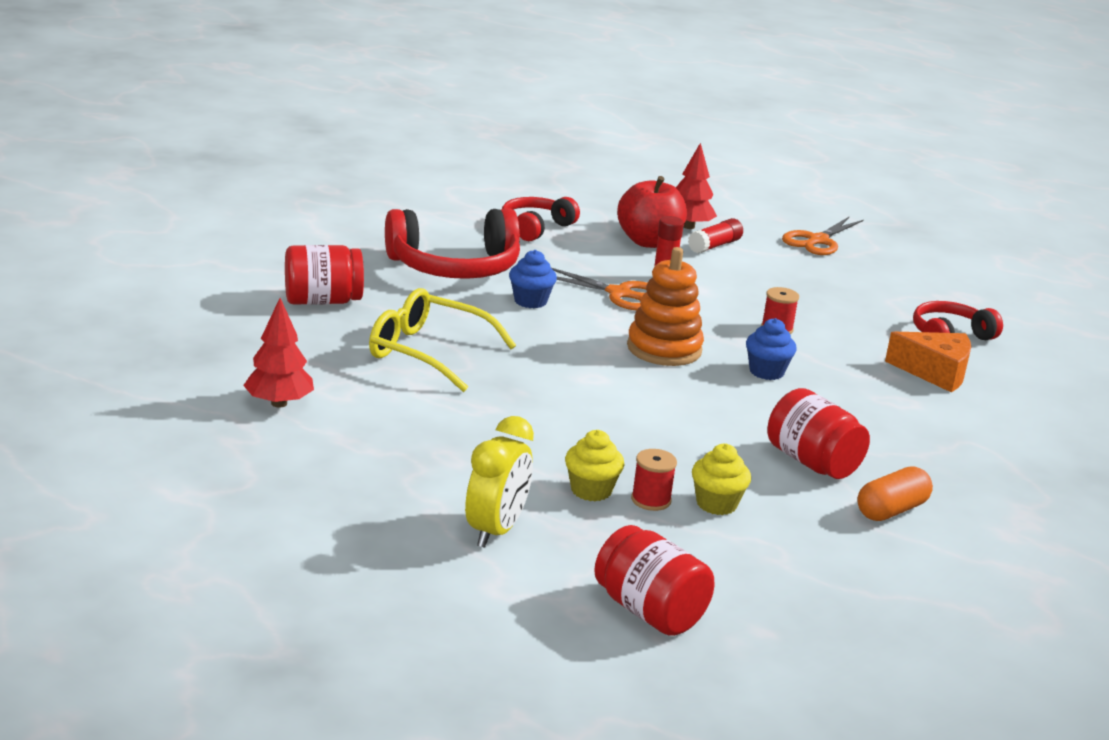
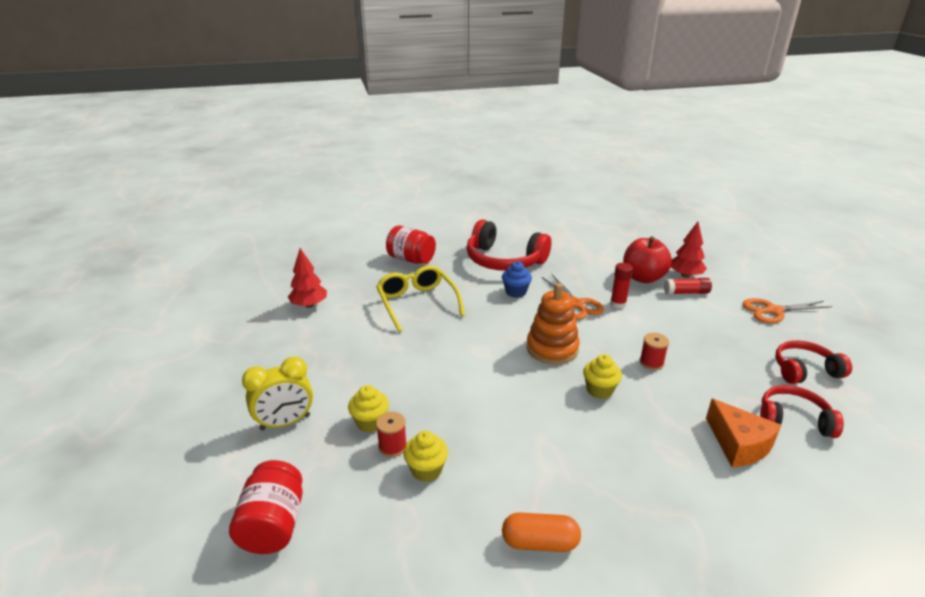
camera: 45 degrees right, 5 degrees up
(535, 227) = (583, 251): red headphones -> red headphones (804, 370)
(766, 372) = (599, 390): blue cupcake -> yellow cupcake
(812, 462) = (535, 472): red jar -> none

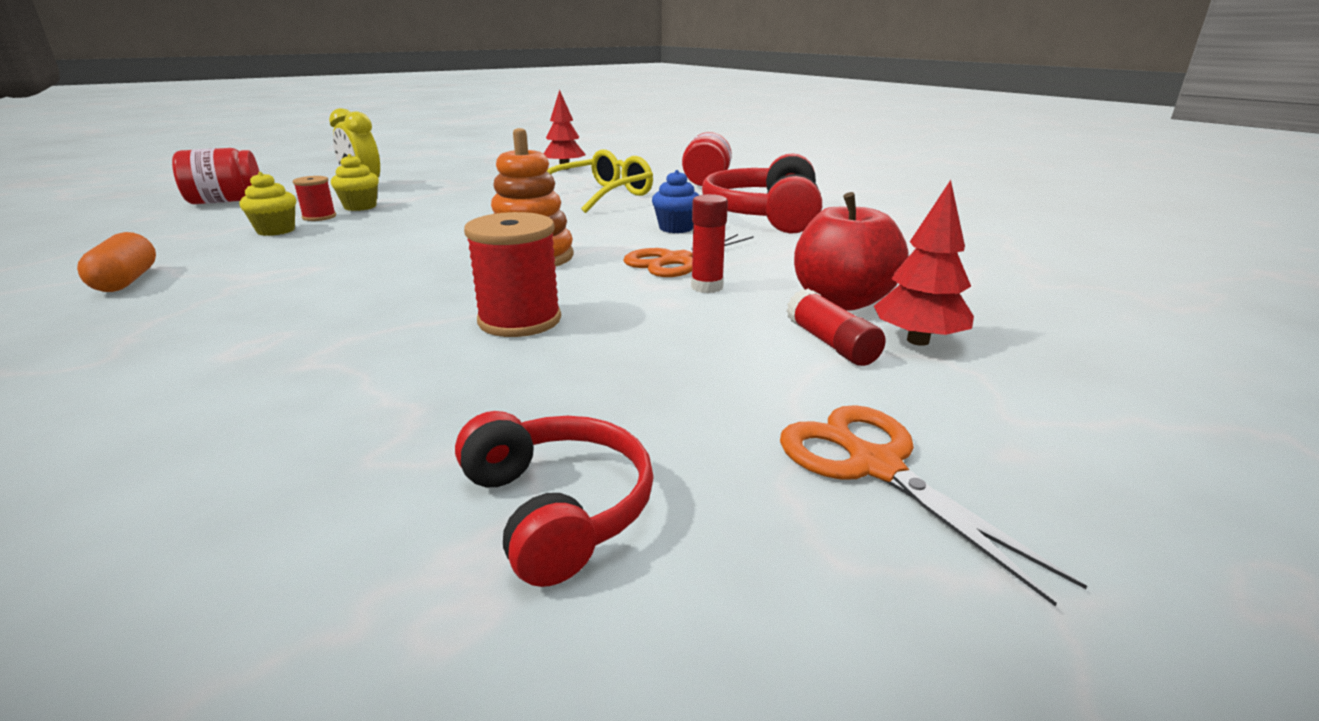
camera: 70 degrees right, 5 degrees down
(599, 390) = (427, 289): yellow cupcake -> none
(651, 362) = (519, 320): red spool -> red spool, size x1.73
(738, 444) = (257, 402): orange cheese -> none
(793, 419) = (327, 475): red headphones -> none

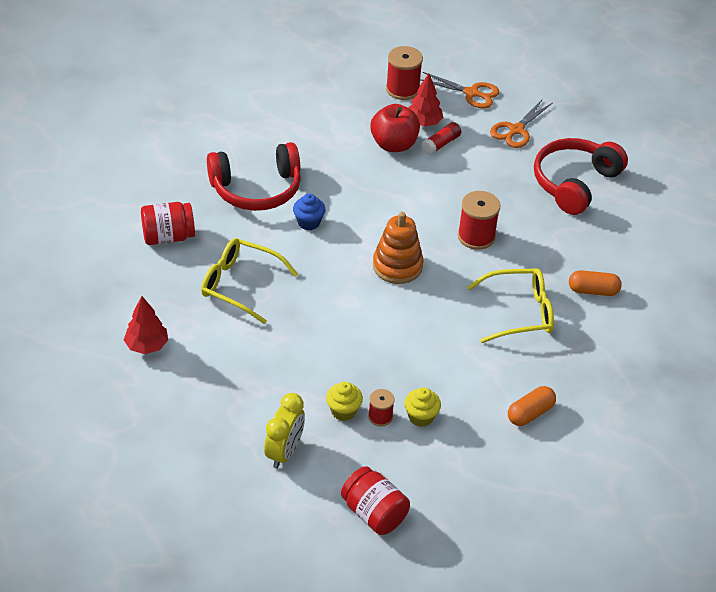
camera: 115 degrees left, 20 degrees up
(185, 405) = (593, 290): none -> orange capsule
(295, 315) = (519, 312): none -> yellow glasses
(558, 508) = (574, 183): red headphones -> red headphones, size x1.67
(675, 261) = (370, 208): orange scissors -> orange scissors (471, 93)
(707, 287) = (402, 188): red glue stick -> none
(1057, 342) = (402, 89): none -> red spool

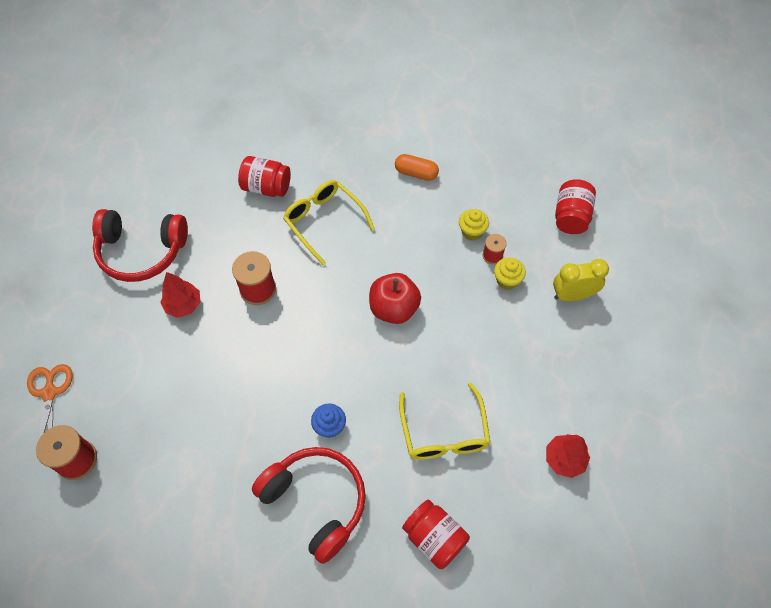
camera: 120 degrees left, 15 degrees up
(394, 144) = (173, 418): red apple -> red apple (394, 308)
(397, 266) = (333, 327): orange stacking toy -> none
(423, 123) = (123, 410): red tree -> red tree (183, 305)
(440, 144) = (148, 378): red glue stick -> none
(516, 130) = (90, 327): orange scissors -> none
(593, 290) = (266, 187): orange capsule -> red jar

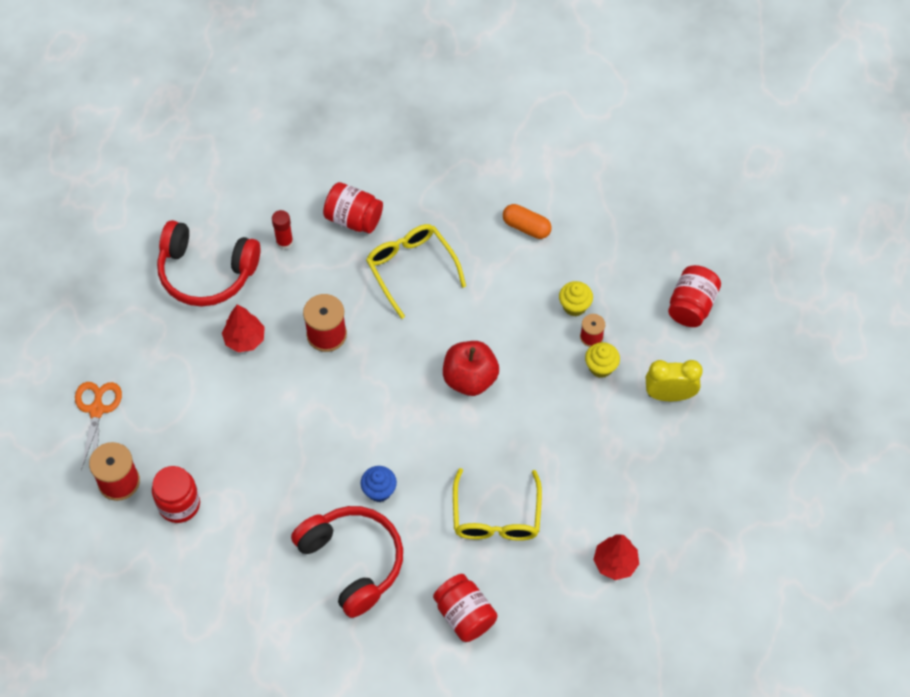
camera: 10 degrees right, 0 degrees up
(138, 472) = (179, 504): none -> red jar
(209, 215) = (284, 242): none -> red glue stick

